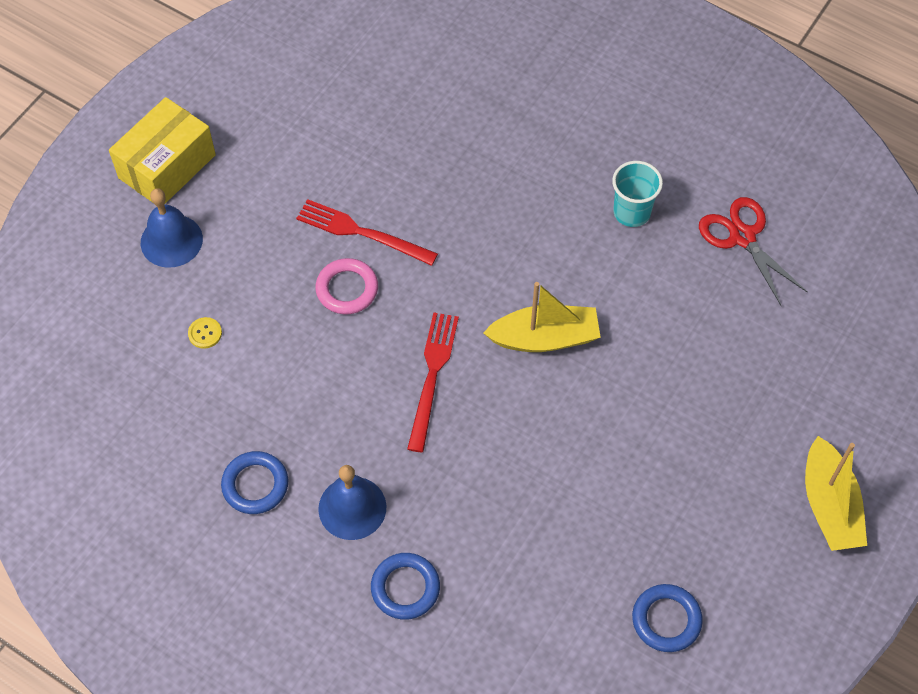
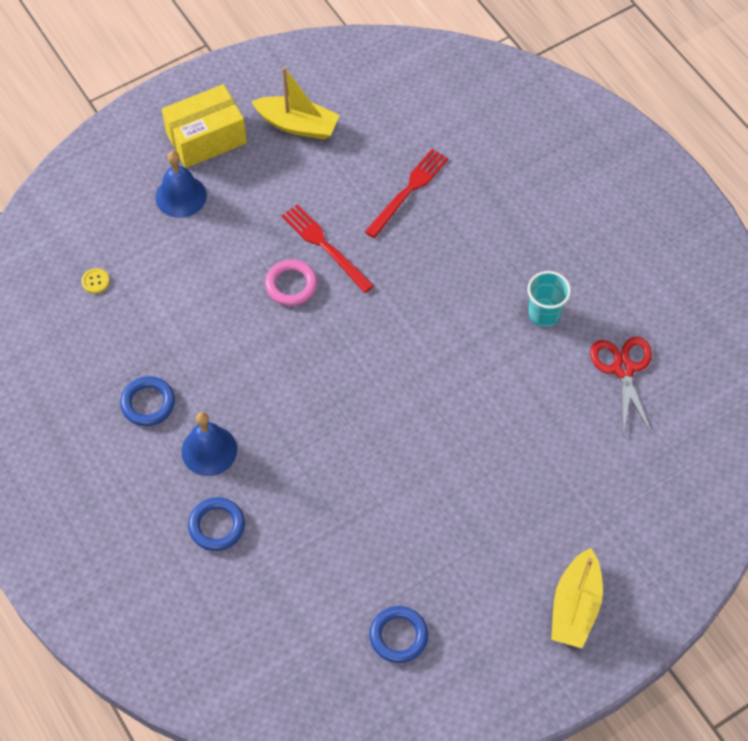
camera: 25 degrees right, 0 degrees up
(205, 333) = (169, 276): yellow button -> yellow button (95, 281)
(432, 376) = (320, 377): red fork -> red fork (408, 191)
(544, 338) = (422, 384): yellow boat -> yellow boat (297, 125)

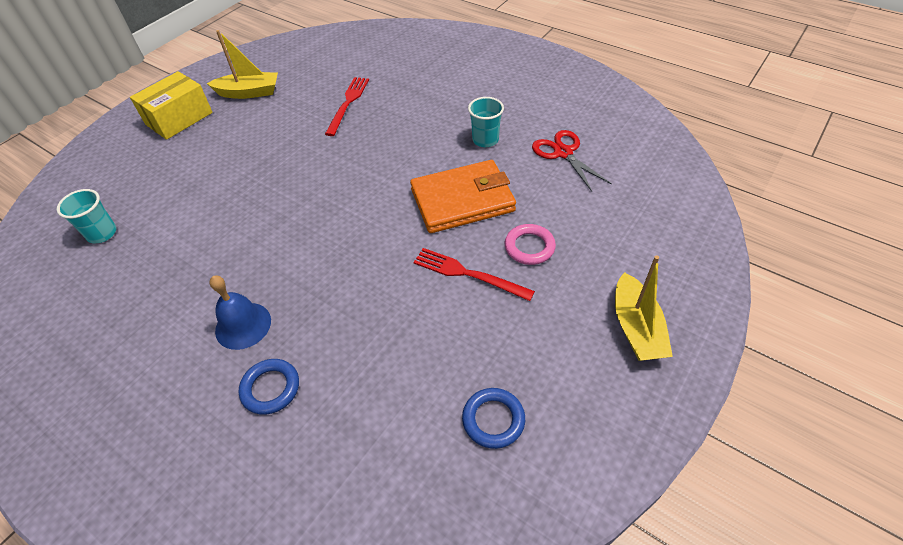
camera: 20 degrees left, 10 degrees down
(95, 281) = (102, 233): yellow button -> turquoise cup
(148, 403) = (172, 308): blue ring -> none
(181, 196) = (167, 157): blue bell -> none
(291, 285) = (278, 183): pink ring -> pink ring (529, 247)
(325, 246) = (297, 152): red fork -> red fork (468, 274)
(479, 389) = (462, 200): none -> orange wallet

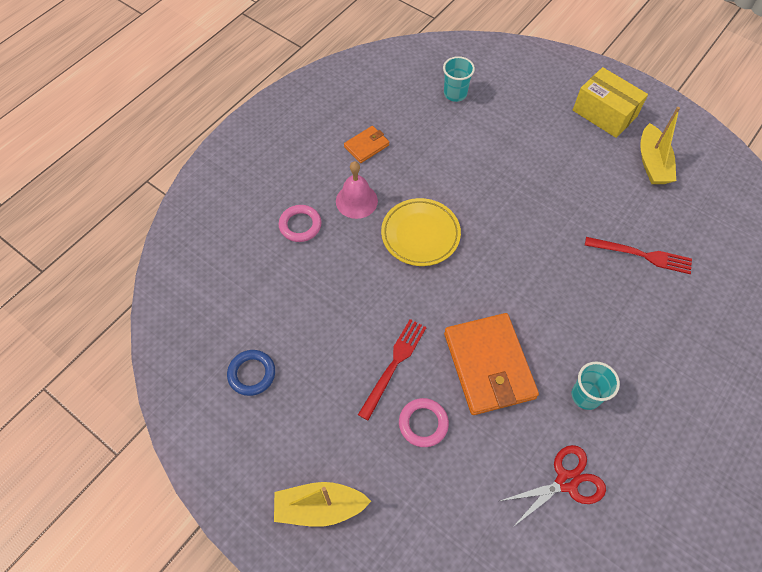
camera: 90 degrees right, 10 degrees up
(155, 321) = (366, 146): none -> orange wallet
(243, 325) = (356, 201): blue bell -> pink bell
(270, 388) = (300, 225): blue ring -> pink ring
(304, 258) = (420, 234): none -> yellow plate

